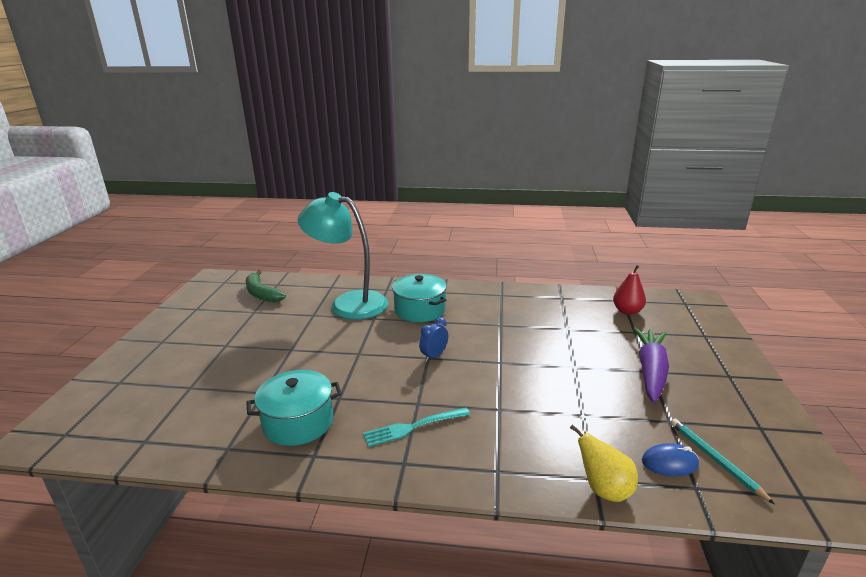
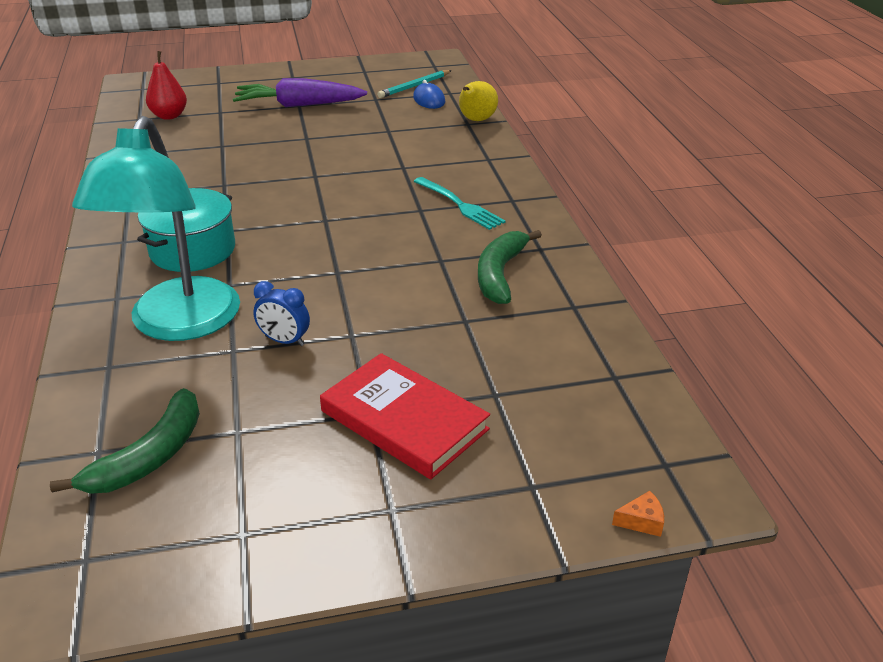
camera: 110 degrees left, 10 degrees up
(52, 411) = (642, 521): none -> orange cheese
(208, 354) = (404, 420): none -> red book
(298, 422) = (500, 274): turquoise pot -> green banana
(434, 356) = (319, 217): blue clock -> blue clock (284, 341)

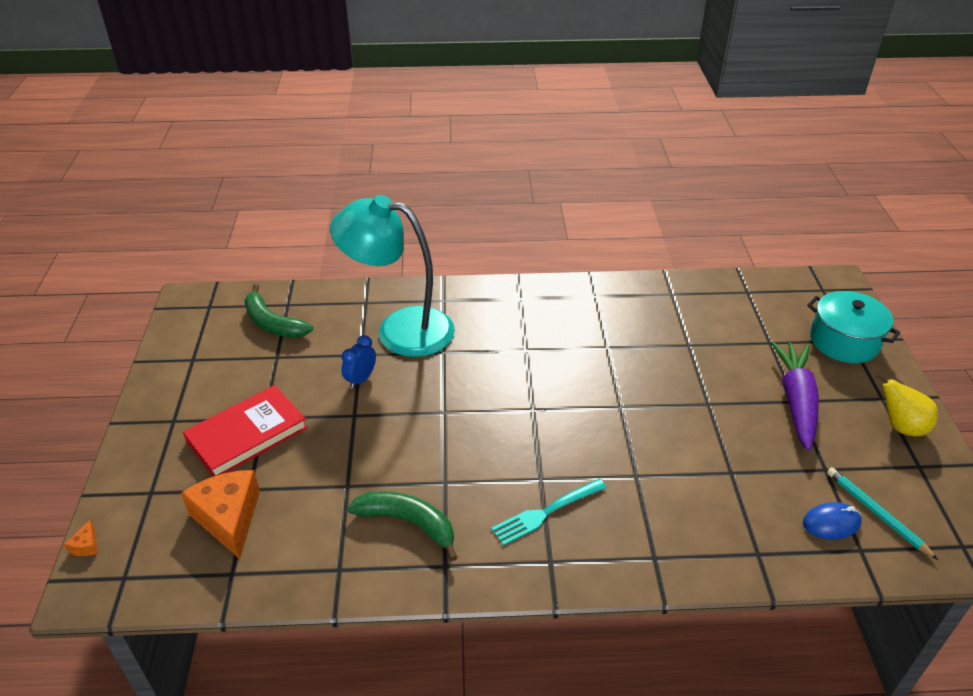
camera: 100 degrees right, 5 degrees up
(169, 116) = (756, 310): red pear -> none
(192, 250) = (498, 332): turquoise pot -> turquoise pot (844, 341)
(476, 120) = (769, 565): yellow pear -> yellow pear (900, 426)
(544, 399) = (229, 518): none -> orange cheese

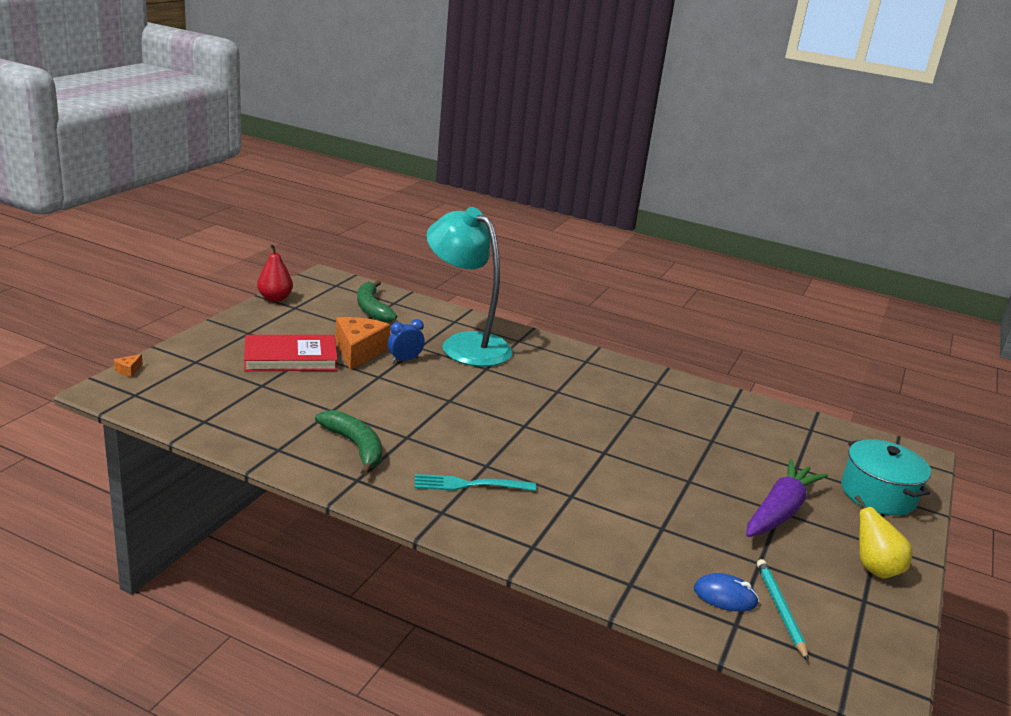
camera: 25 degrees right, 15 degrees down
(160, 356) = (275, 298): none -> red pear
(229, 518) = (232, 393): orange cheese -> orange cheese (359, 351)

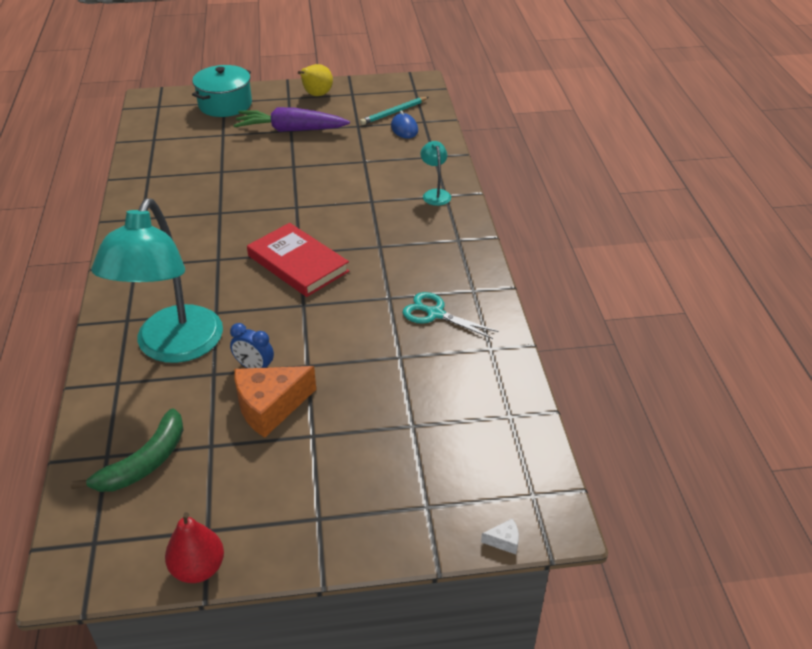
camera: 120 degrees left, 15 degrees up
(128, 370) = (504, 541): orange cheese -> white cheese
(290, 358) = (338, 444): red book -> red book (298, 263)
(355, 446) = (435, 314): green banana -> turquoise scissors
(469, 485) = (413, 242): turquoise fork -> none
(543, 541) = (435, 194): none -> turquoise lamp

